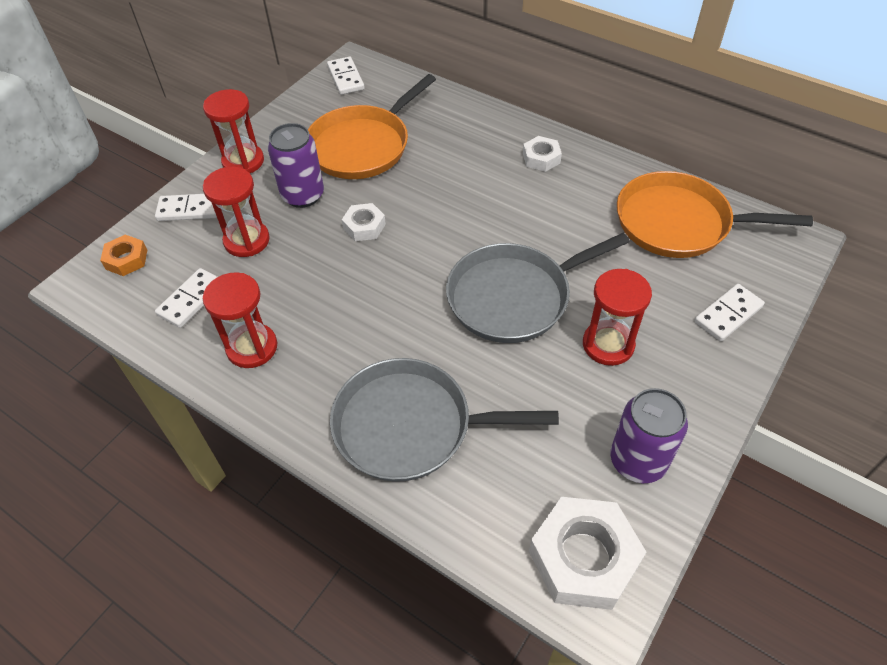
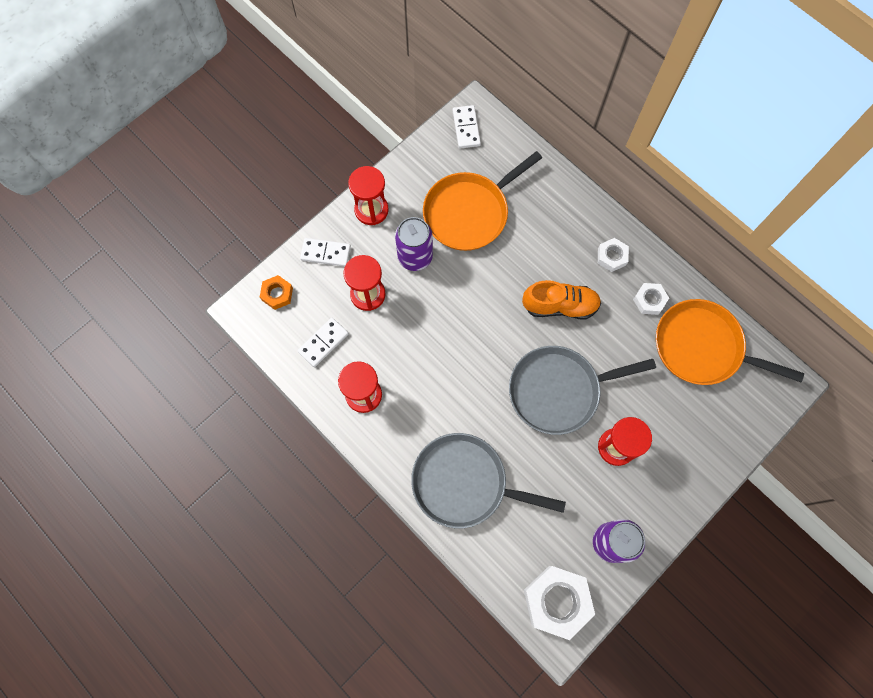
camera: 10 degrees right, 20 degrees up
(364, 226) = (458, 299): white nut -> white nut (649, 300)
(492, 212) = (560, 306): none -> orange shoe
(728, 314) = (711, 440): white domino -> none

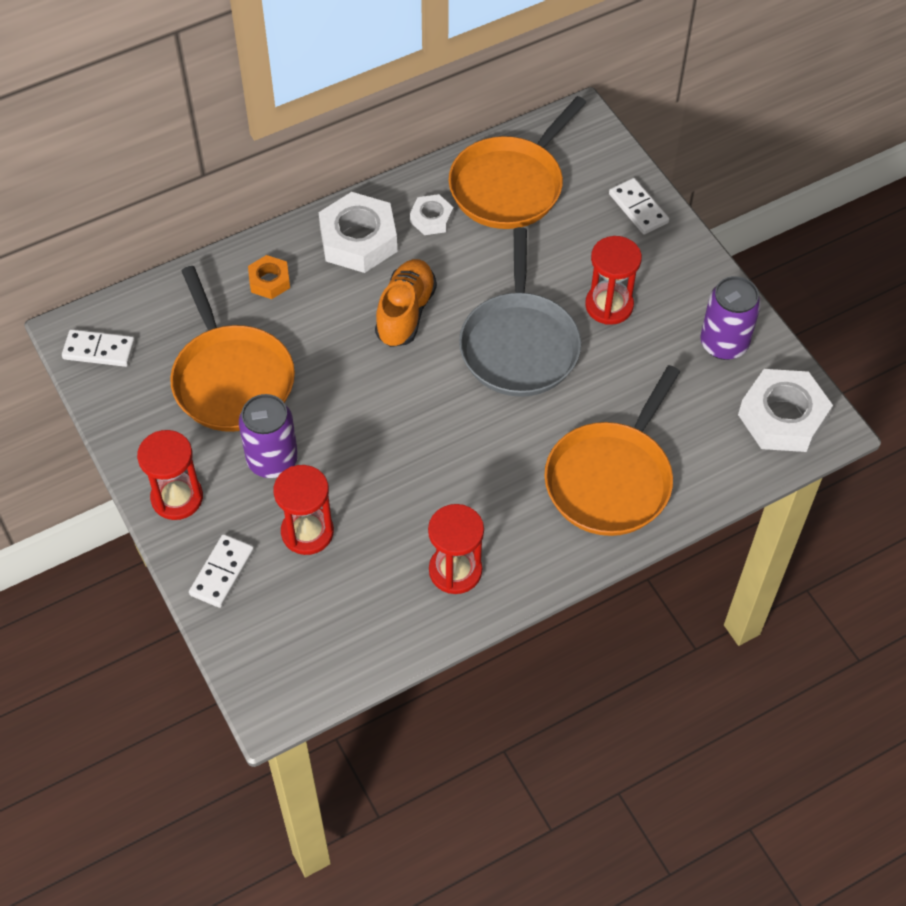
camera: 75 degrees left, 15 degrees down
(277, 294) = (262, 652): orange nut -> orange nut (269, 281)
(323, 343) = (361, 605): white domino -> white domino (638, 208)
(464, 483) = (611, 479): grey pan -> orange pan
(611, 256) = (358, 240): white nut -> white nut, size x1.88

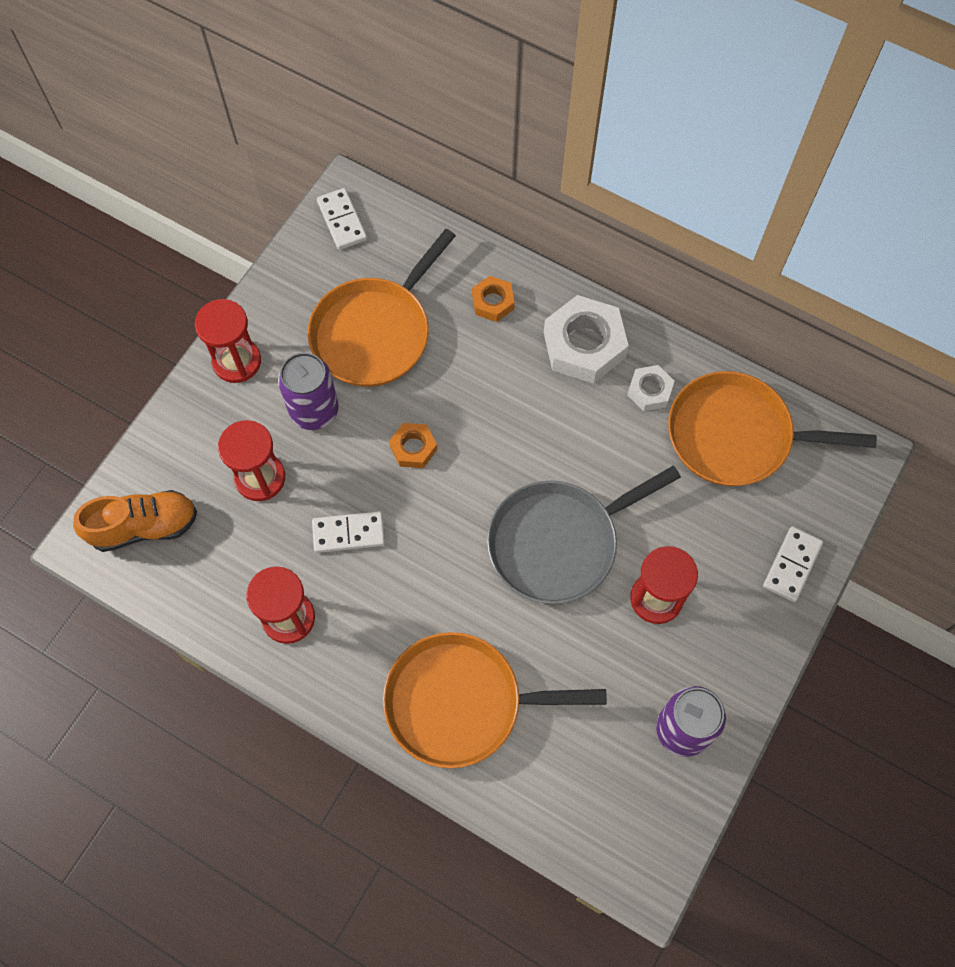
camera: 60 degrees right, 10 degrees up
(222, 572) = (186, 436): white domino -> white domino (348, 533)
(363, 404) = (413, 448): none -> orange nut
(405, 313) = (531, 428): orange shoe -> orange shoe (144, 526)
(782, 417) = (630, 831): white nut -> none

